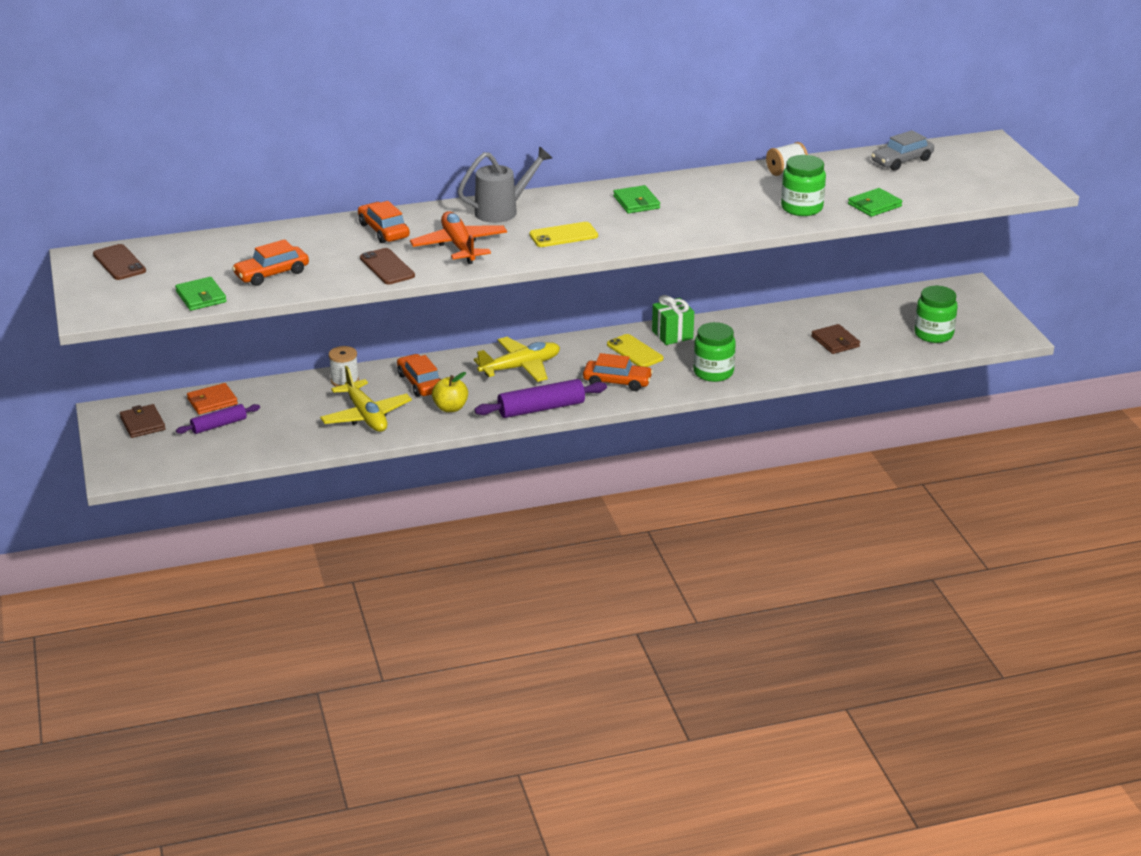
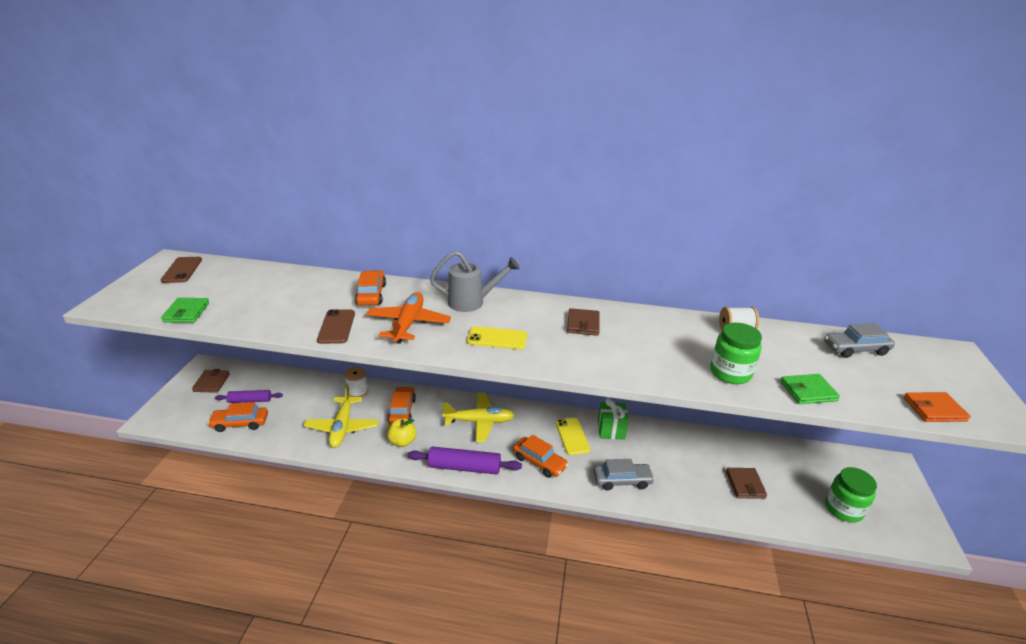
camera: 25 degrees right, 0 degrees up
(212, 401) = (267, 380): orange wallet -> orange wallet (934, 409)
(271, 274) = (255, 307): orange car -> orange car (240, 423)
(636, 202) = (583, 324): green wallet -> brown wallet
(713, 372) = (622, 480): green jar -> grey car

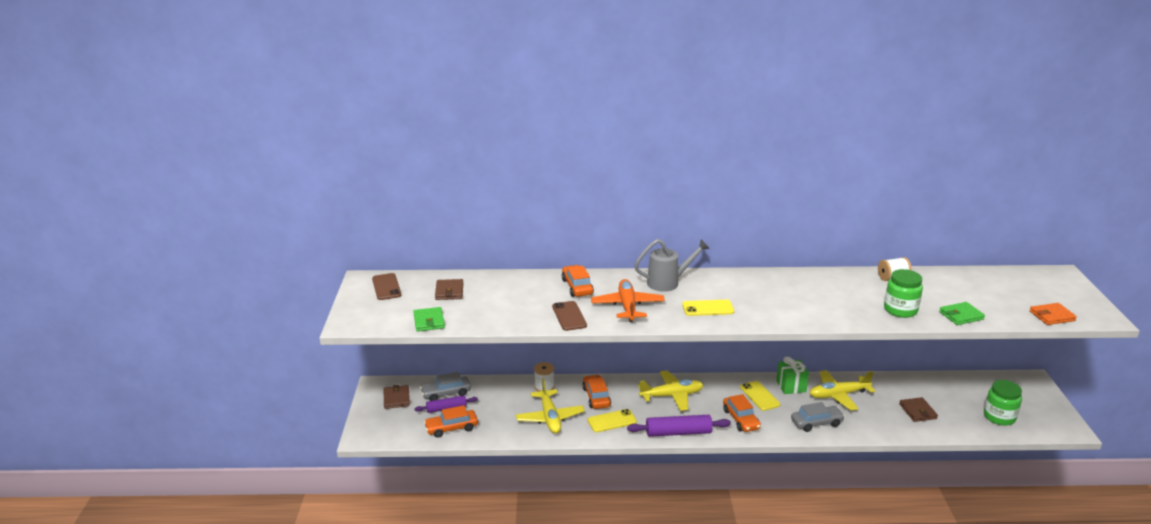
camera: 10 degrees left, 5 degrees down
(402, 441) = (612, 421): yellow apple -> yellow phone
(539, 462) = (741, 419): orange car -> orange car turned 45 degrees clockwise
(583, 324) = (770, 289): brown wallet -> brown wallet (449, 291)
(659, 449) = (838, 395): none -> yellow plane
(855, 349) = (988, 281): grey car -> grey car (446, 393)

